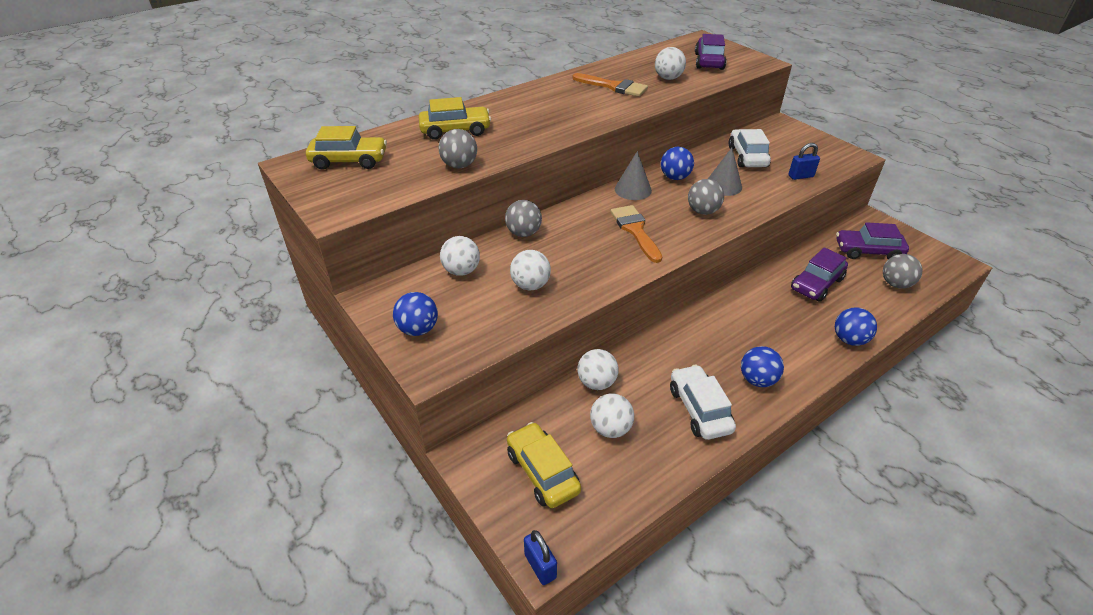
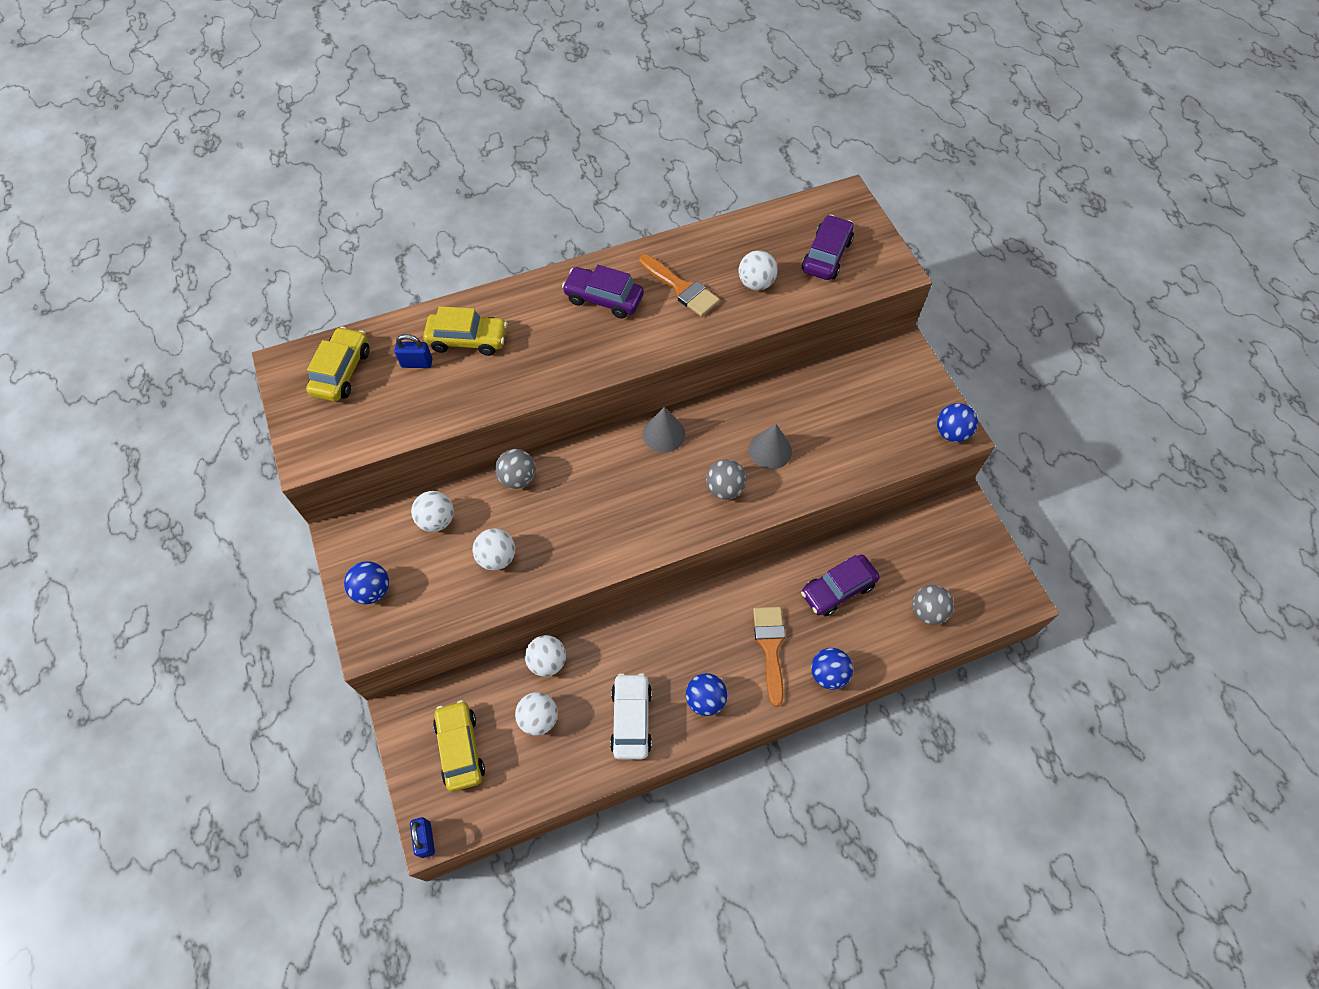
camera: 15 degrees right, 20 degrees up
(349, 161) = (342, 371): yellow car -> yellow car turned 90 degrees counterclockwise
(459, 165) = (451, 406): grey ball -> none
(635, 230) = (636, 502): orange brush -> orange brush (770, 647)
(675, 177) = (721, 423): blue ball -> blue ball (951, 432)
(747, 157) = (825, 405): white car -> none
(801, 176) = (870, 454): blue padlock -> blue padlock (417, 363)
(868, 251) = (926, 554): purple car -> purple car (604, 299)

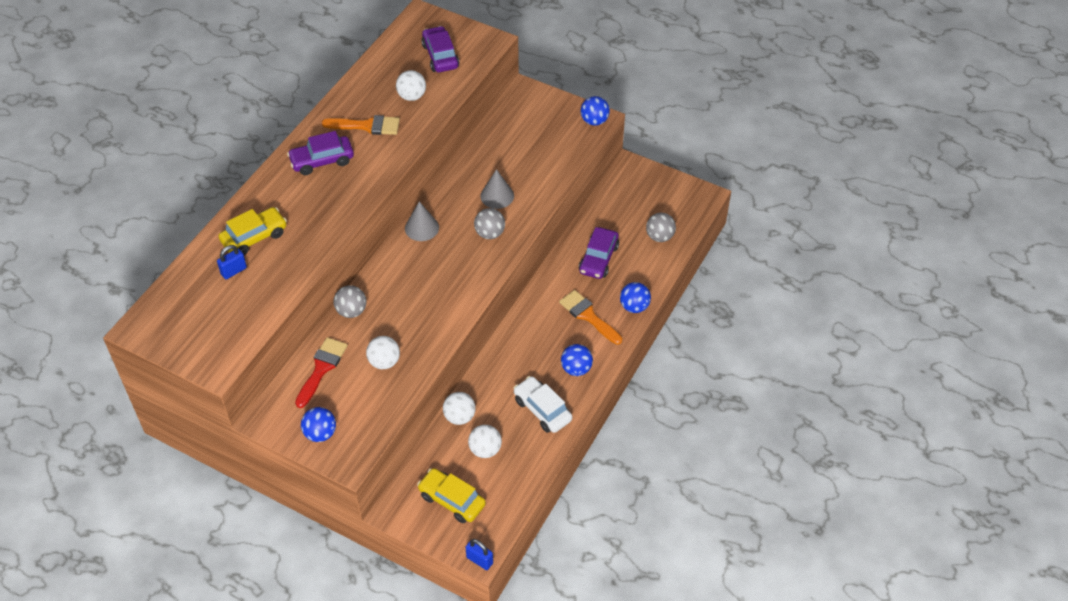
camera: 40 degrees left, 10 degrees down
(342, 371) = (185, 307): yellow car -> none
(437, 520) = (321, 368): white ball -> red brush

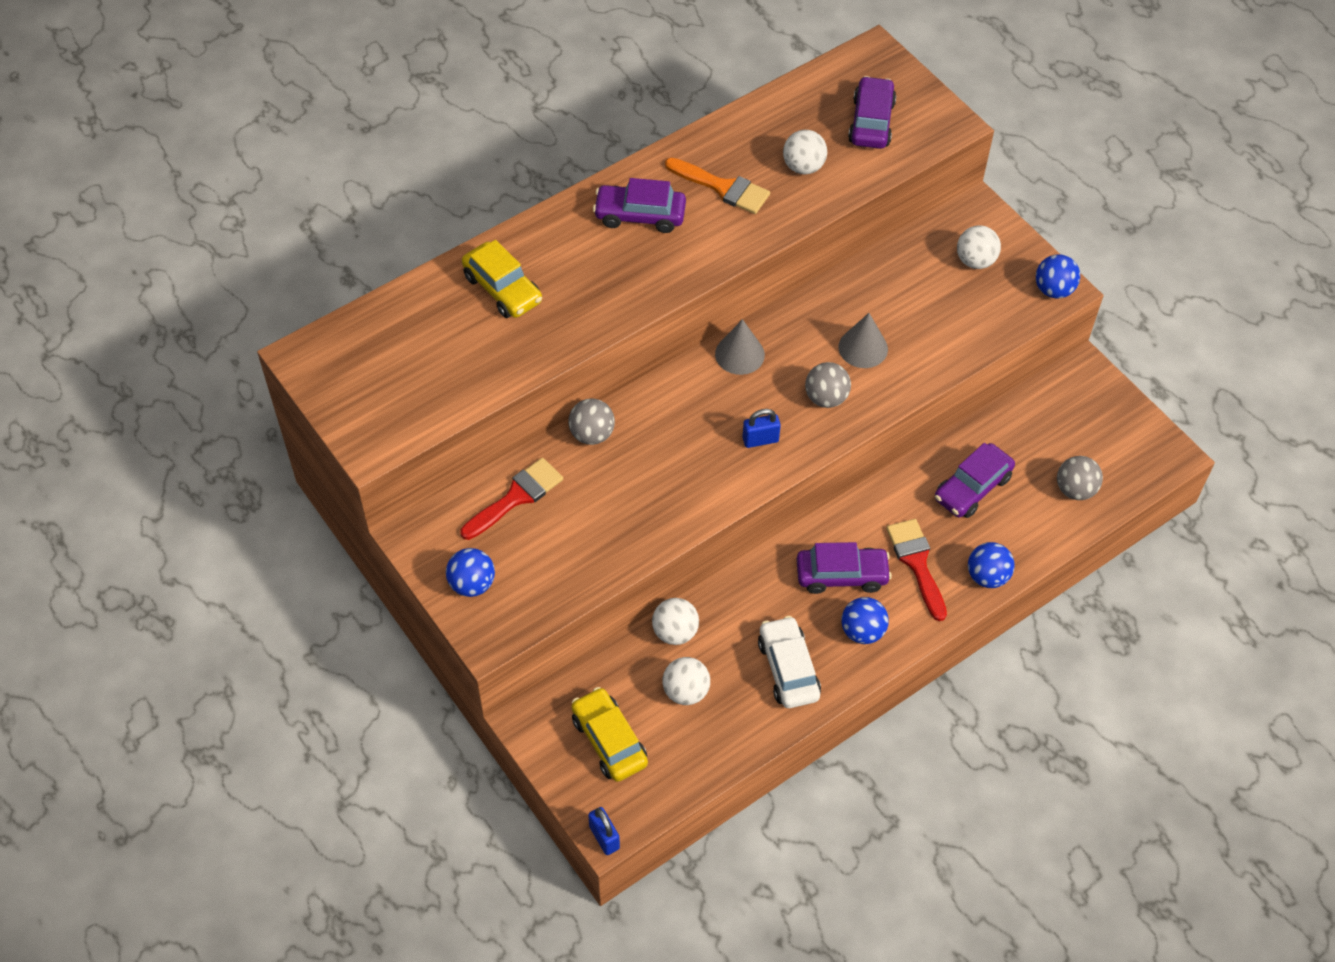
camera: 25 degrees right, 5 degrees up
(234, 271) = (455, 325): blue padlock -> blue padlock (760, 440)
(254, 237) = (502, 289): yellow car -> yellow car turned 60 degrees clockwise
(384, 362) = (599, 521): white ball -> white ball (975, 261)
(546, 341) = (841, 575): none -> purple car
(588, 316) = (916, 563): orange brush -> red brush

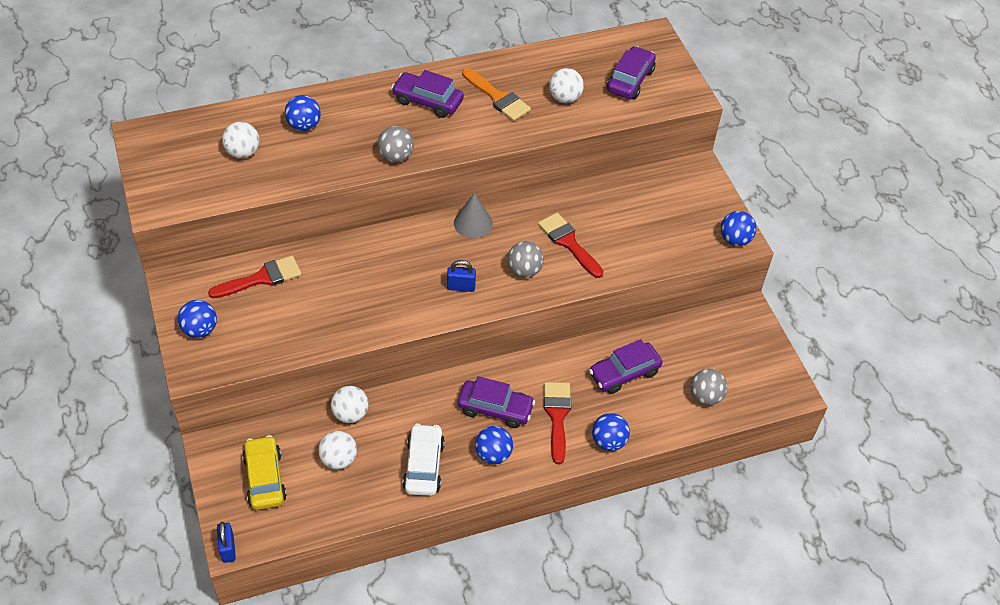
camera: 15 degrees right, 5 degrees down
(502, 289) = (304, 125): yellow car -> blue ball
(592, 434) = (337, 250): grey ball -> grey ball (396, 156)
(863, 348) = (568, 243): grey cone -> red brush
(975, 261) = (682, 204): white ball -> white ball (243, 152)

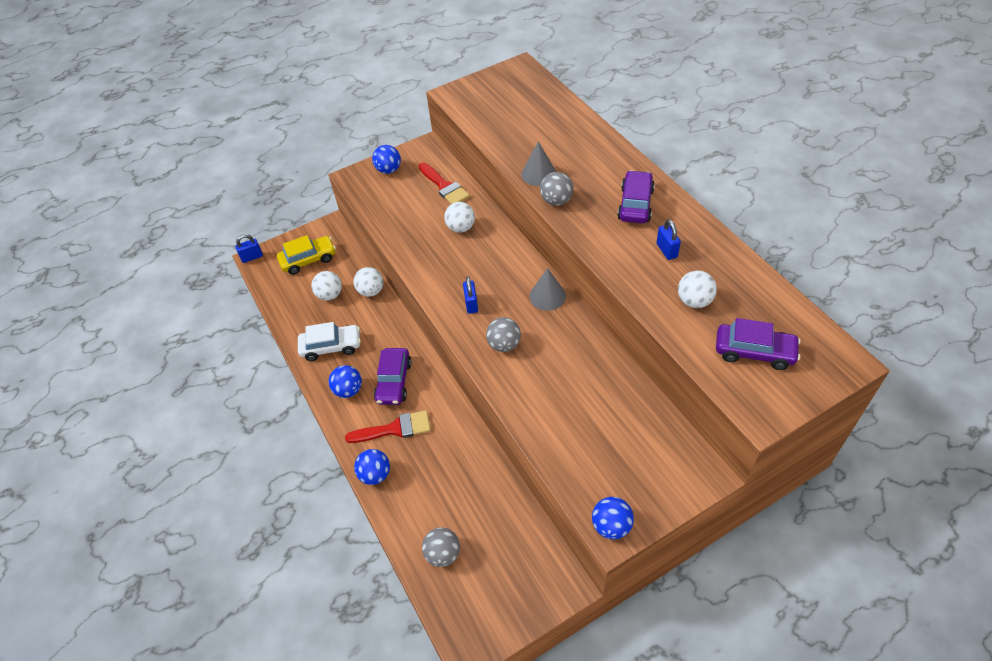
camera: 85 degrees right, 0 degrees up
(243, 152) = (523, 118): white ball -> white ball (461, 228)
(304, 125) = (568, 140): blue ball -> none
(347, 161) = (538, 174): none -> grey cone
(498, 97) = (666, 250): orange brush -> blue padlock
(568, 243) = (550, 372): red brush -> none
(624, 373) = (454, 475): purple car -> none

